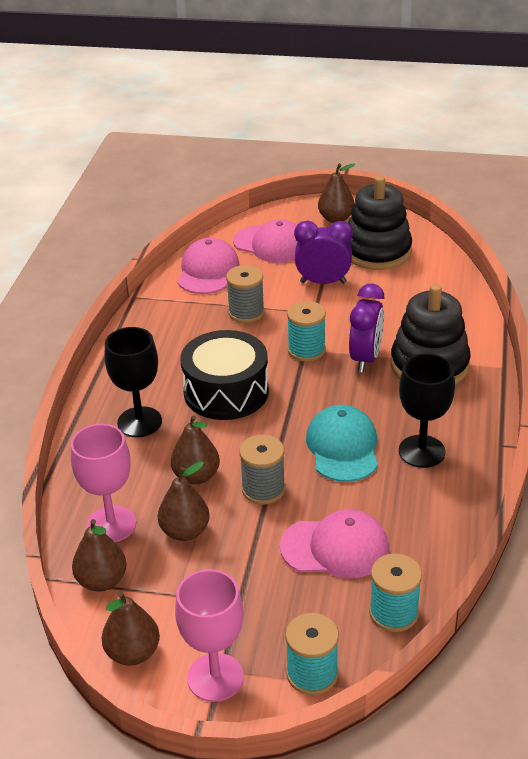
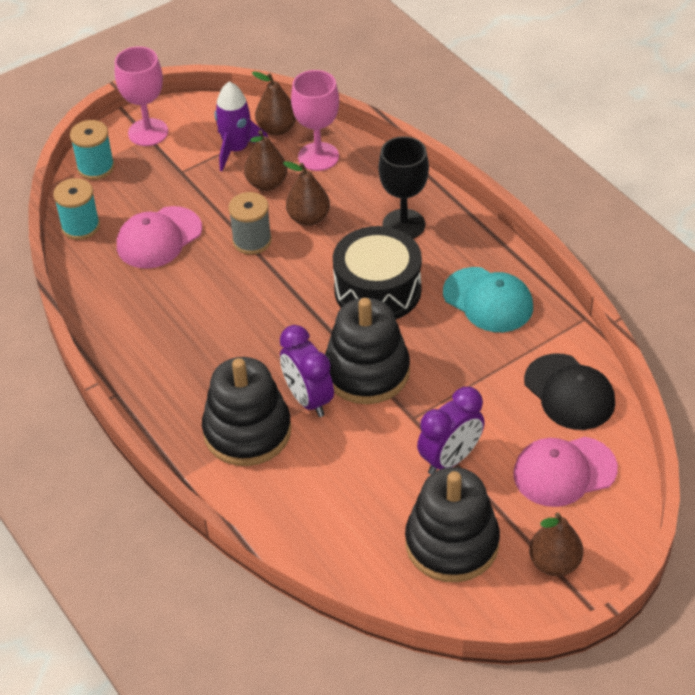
camera: 135 degrees right, 10 degrees up
(133, 653) = (208, 113): brown pear -> none
(163, 587) = (236, 149): none -> purple rocket
(208, 271) = (569, 392): pink cap -> black cap
(246, 312) = (468, 372): grey spool -> none
(306, 350) = (367, 372): turquoise spool -> black stacking toy
(343, 447) = (234, 308): turquoise cap -> turquoise cap (488, 300)
(421, 451) = (171, 345): black goblet -> none

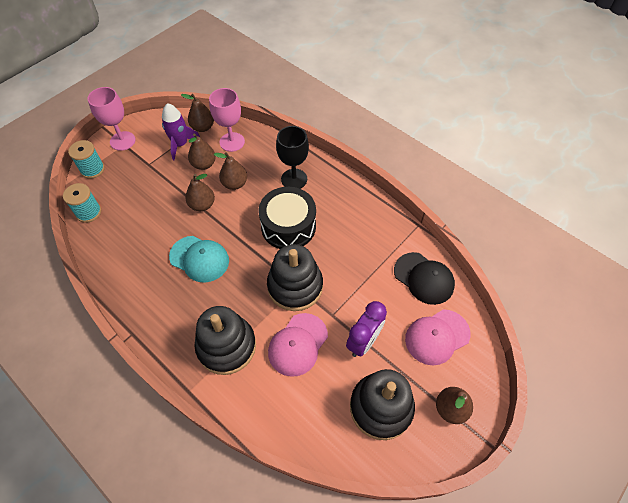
camera: 15 degrees left, 10 degrees up
(159, 238) = (142, 212): pink cap -> pink cap (298, 344)
(252, 241) = (202, 205): grey spool -> brown pear
(308, 399) = (262, 313): purple clock -> none
(488, 300) = (357, 222): turquoise cap -> turquoise cap (199, 259)

